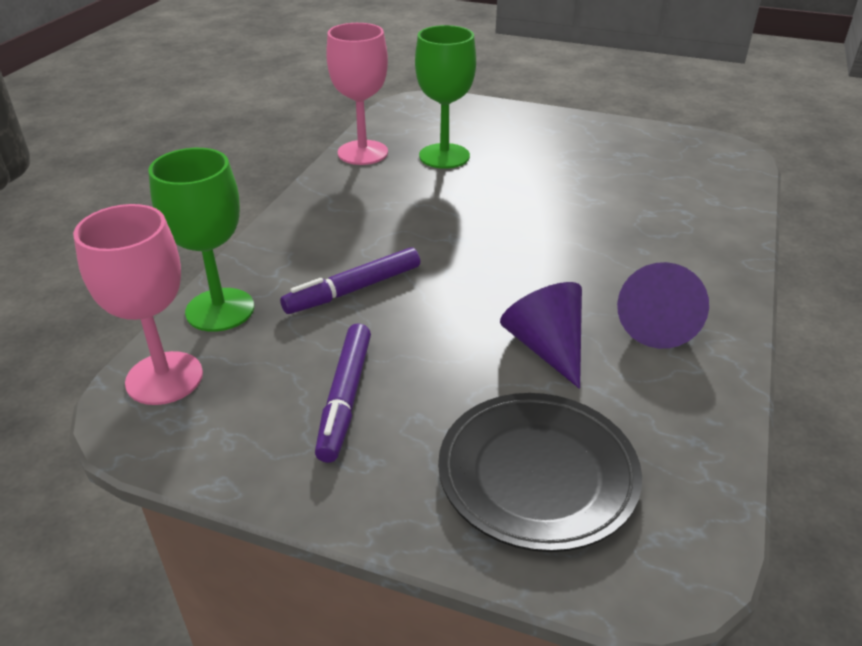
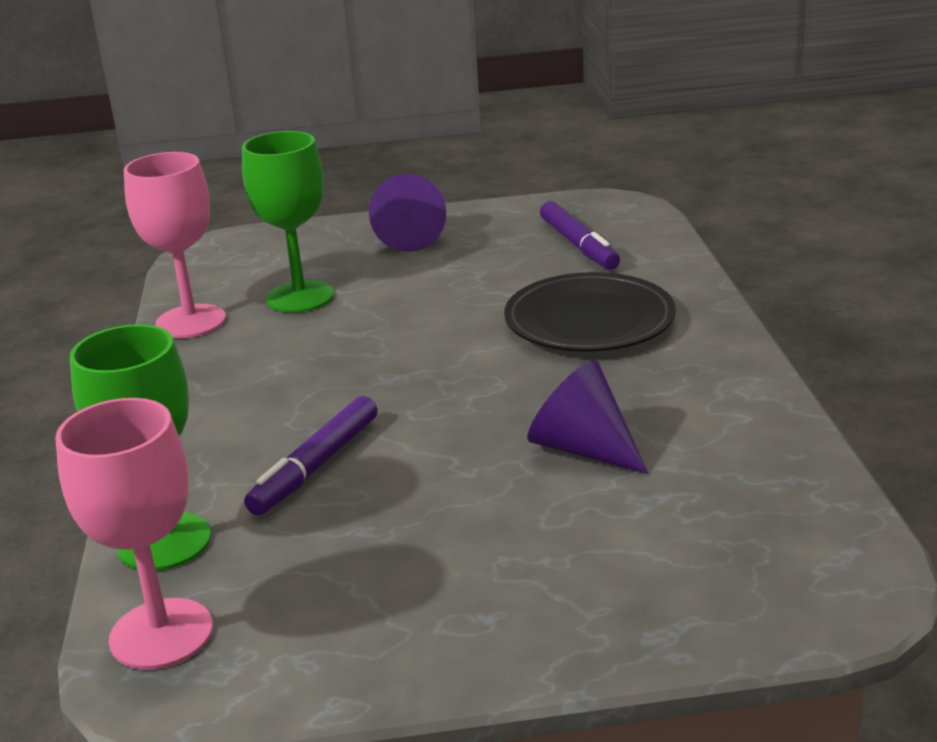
camera: 25 degrees left, 10 degrees down
(345, 398) = (405, 572): purple marker -> purple marker (579, 245)
(537, 474) = (670, 562): black plate -> black plate (589, 321)
(656, 325) = (676, 391): purple cone -> purple cone (408, 238)

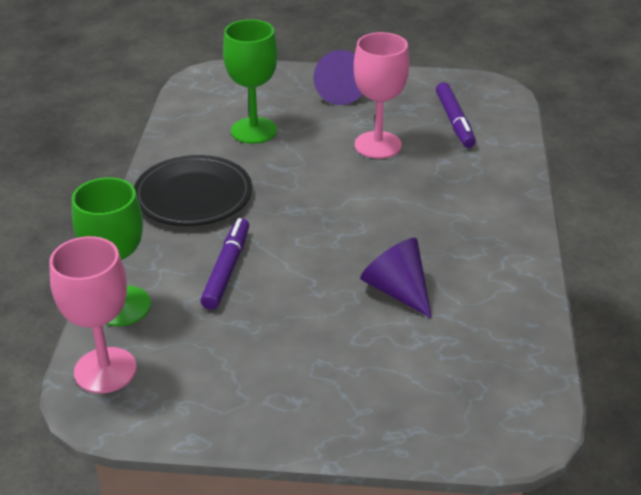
camera: 10 degrees right, 10 degrees up
(191, 321) = (178, 137): pink goblet -> pink goblet (378, 145)
(316, 466) = (226, 269): purple marker -> purple marker turned 150 degrees clockwise
(589, 321) = (438, 188): black plate -> black plate (193, 196)

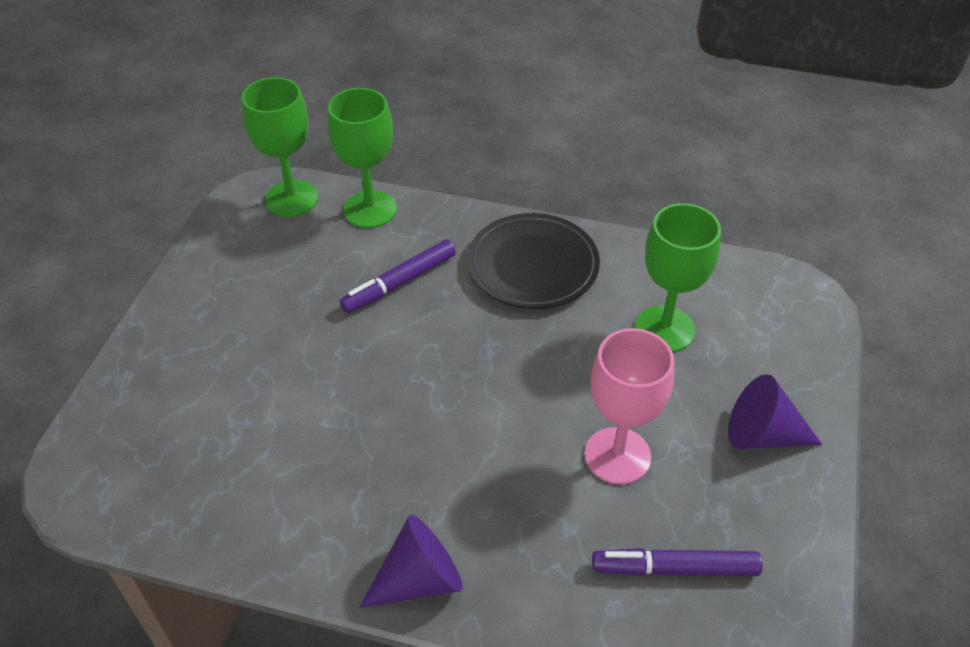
camera: 100 degrees right, 10 degrees up
(105, 370) = (291, 198): pink goblet -> green goblet
(226, 269) = (399, 283): purple marker -> purple marker turned 120 degrees clockwise
(397, 290) = (318, 419): purple cone -> purple cone (419, 579)

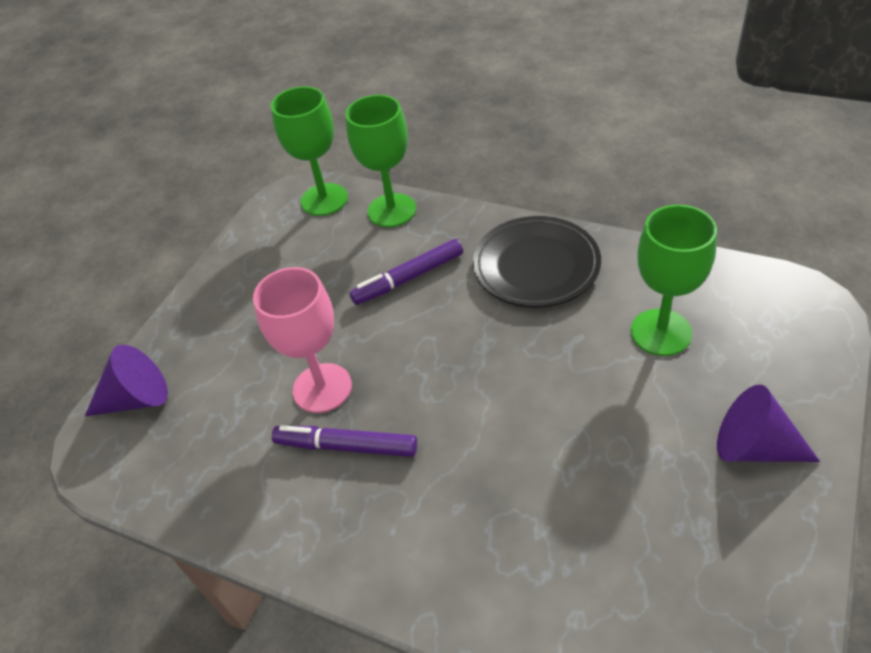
camera: 15 degrees right, 0 degrees up
(419, 579) = (385, 569): purple cone -> purple cone (137, 399)
(617, 456) = (598, 458): pink goblet -> pink goblet (322, 388)
(675, 569) = (645, 583): purple marker -> purple marker (346, 446)

